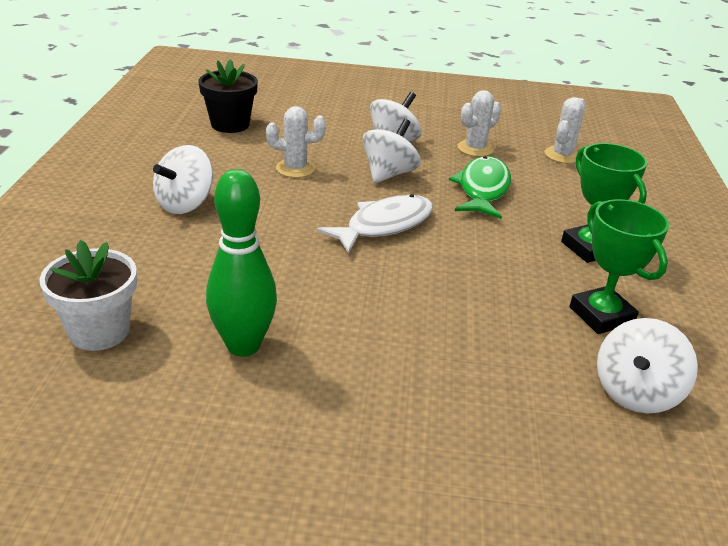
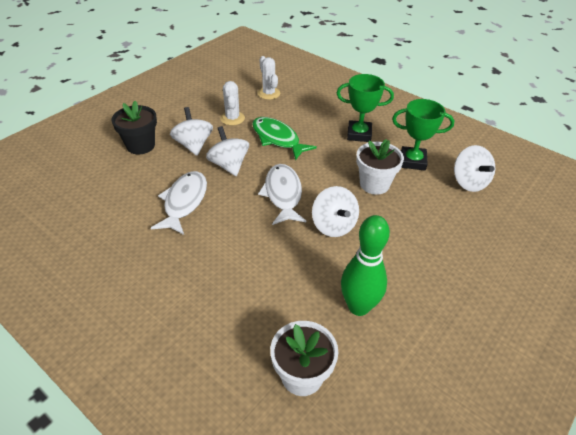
camera: 55 degrees left, 10 degrees up
(185, 204) = (181, 275): white spinning top -> white spinning top (333, 225)
(230, 124) = (89, 208): black flower pot -> black flower pot (140, 145)
(295, 168) = (184, 202): white cactus -> white fish
(498, 293) = (374, 184): none -> white flower pot

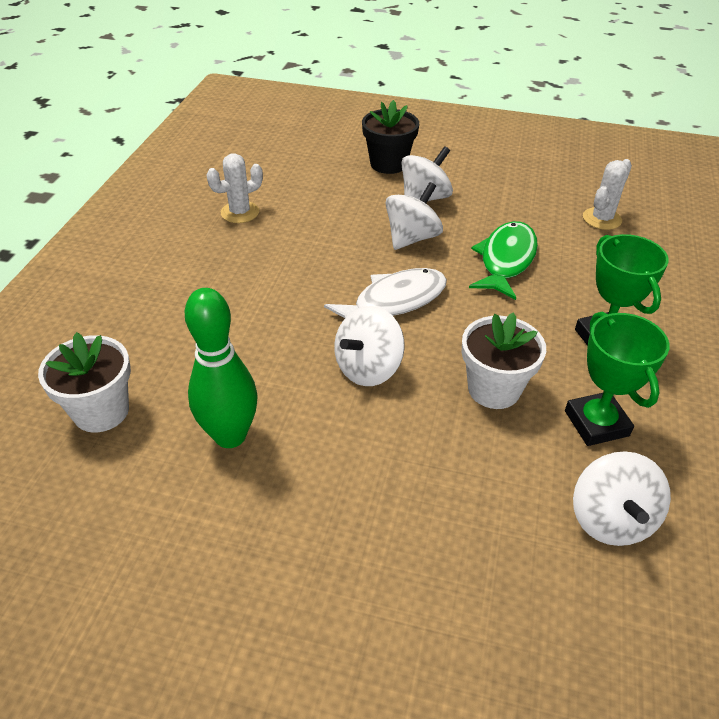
camera: 65 degrees right, 0 degrees up
(184, 202) = (319, 228): white fish -> none
(232, 118) = (509, 208): white cactus -> white cactus (240, 212)
(469, 182) = (610, 519): white spinning top -> white spinning top turned 45 degrees counterclockwise

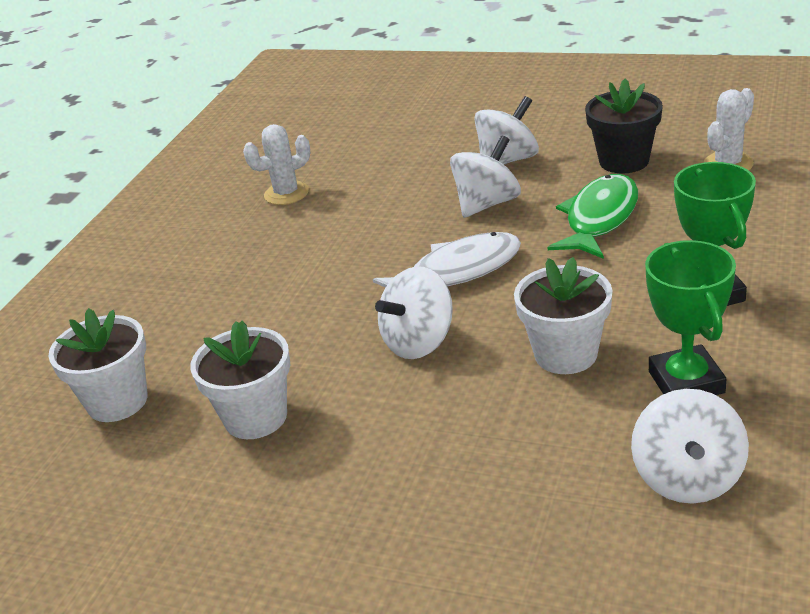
camera: 10 degrees right, 10 degrees down
(230, 436) = (256, 417): green bowling pin -> white flower pot
(388, 164) = (468, 127): black flower pot -> black flower pot (624, 161)

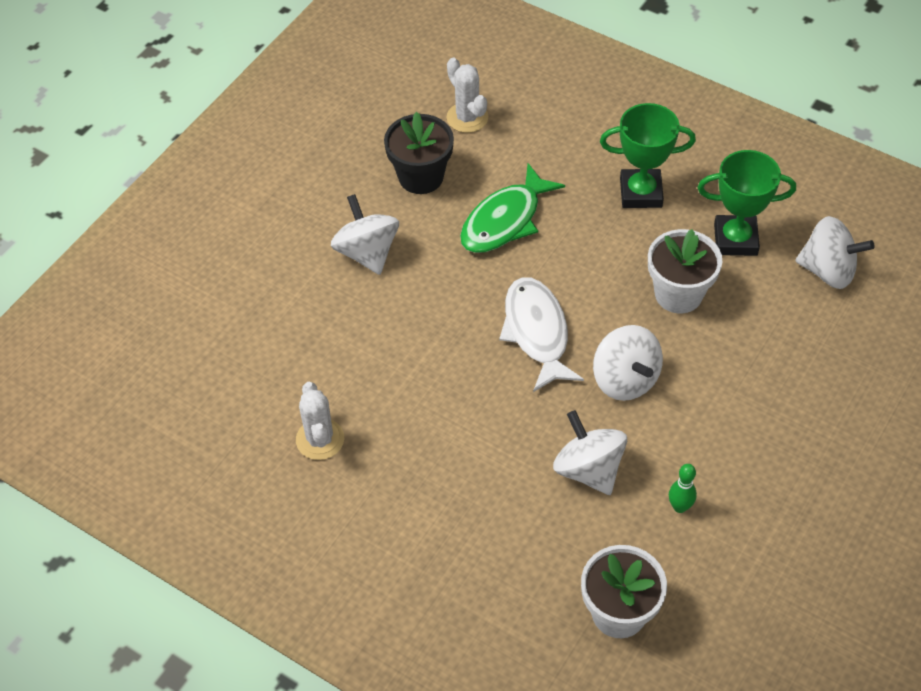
camera: 80 degrees left, 20 degrees up
(256, 417) = (679, 507): white flower pot -> green bowling pin
(487, 204) = (437, 286): white spinning top -> white spinning top (588, 469)
(599, 218) = (505, 220): green fish -> green fish turned 90 degrees counterclockwise

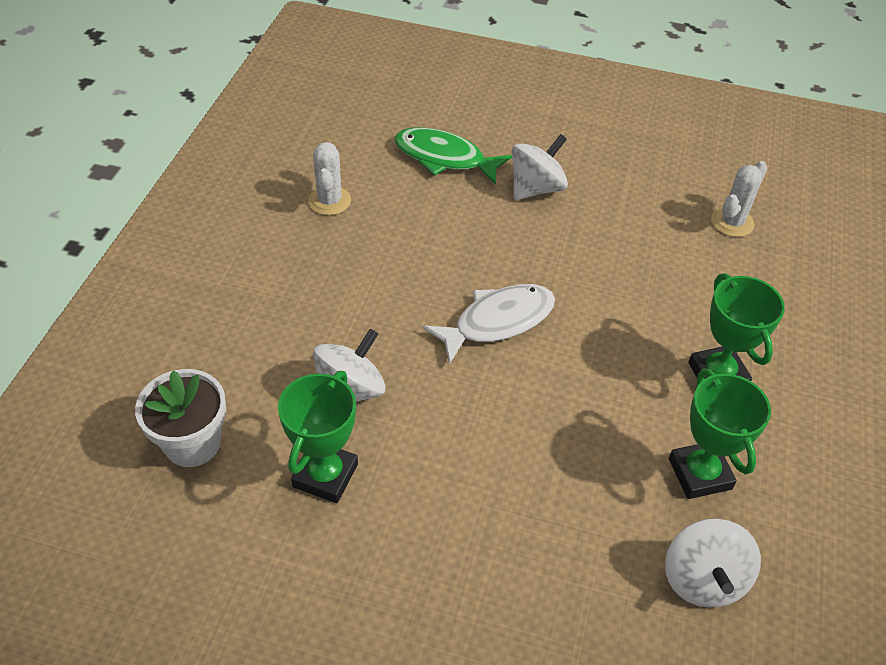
camera: 70 degrees right, 5 degrees down
(320, 439) = (329, 201): white cactus -> white cactus turned 60 degrees counterclockwise
(421, 177) = (641, 205): black flower pot -> none
(505, 220) = (621, 273): green fish -> green fish (444, 158)
(625, 379) = (467, 402): white spinning top -> none
(678, 294) = (597, 431): white flower pot -> none
(679, 507) = (325, 475): green bowling pin -> green trophy

